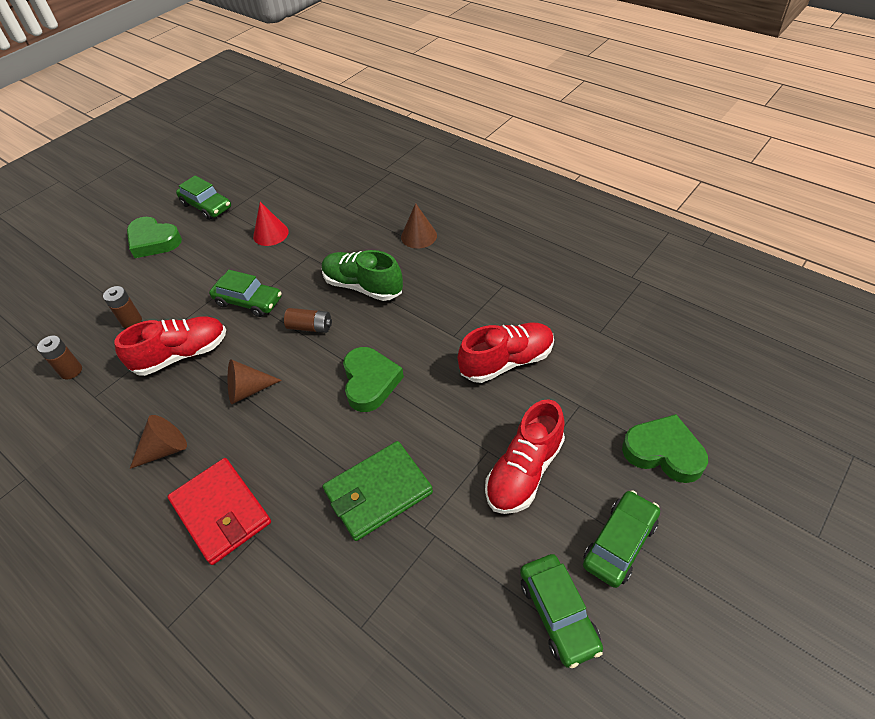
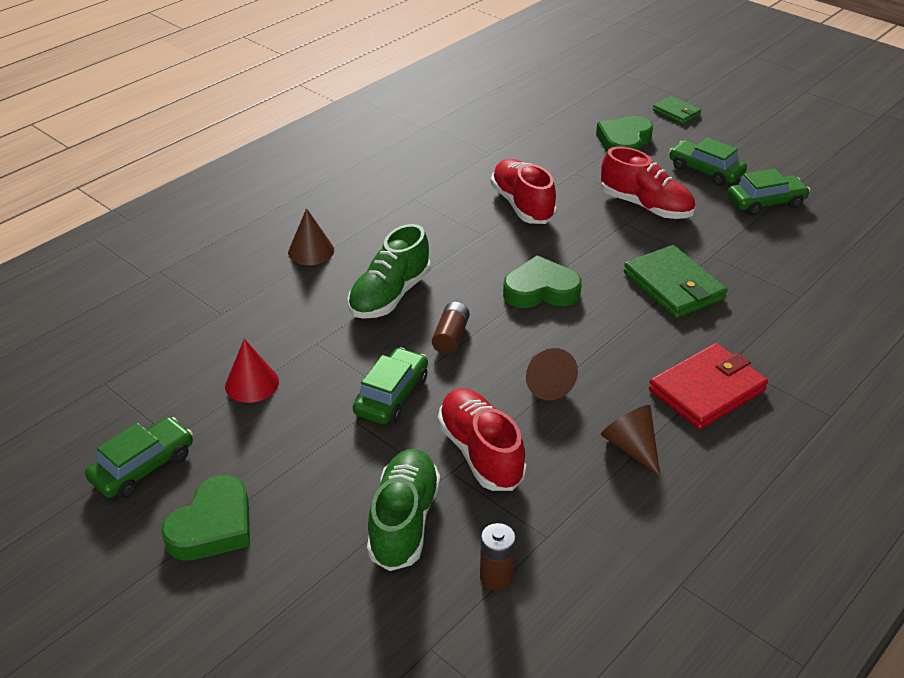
camera: 90 degrees left, 10 degrees down
(131, 321) = (404, 521): brown battery -> green shoe
(768, 517) = (676, 112): none -> green wallet

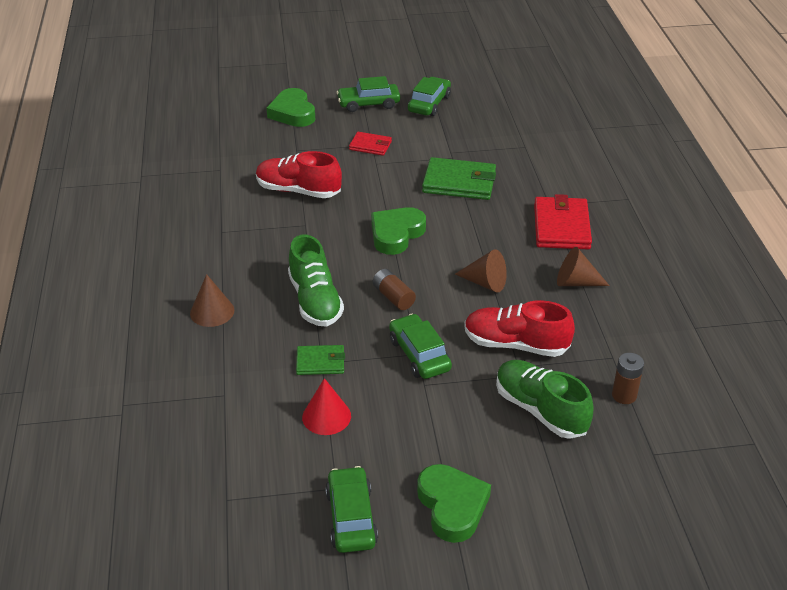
camera: 50 degrees left, 0 degrees up
(645, 206) = (370, 146): red shoe -> red wallet
(676, 112) = (293, 75): green wallet -> green wallet (320, 362)

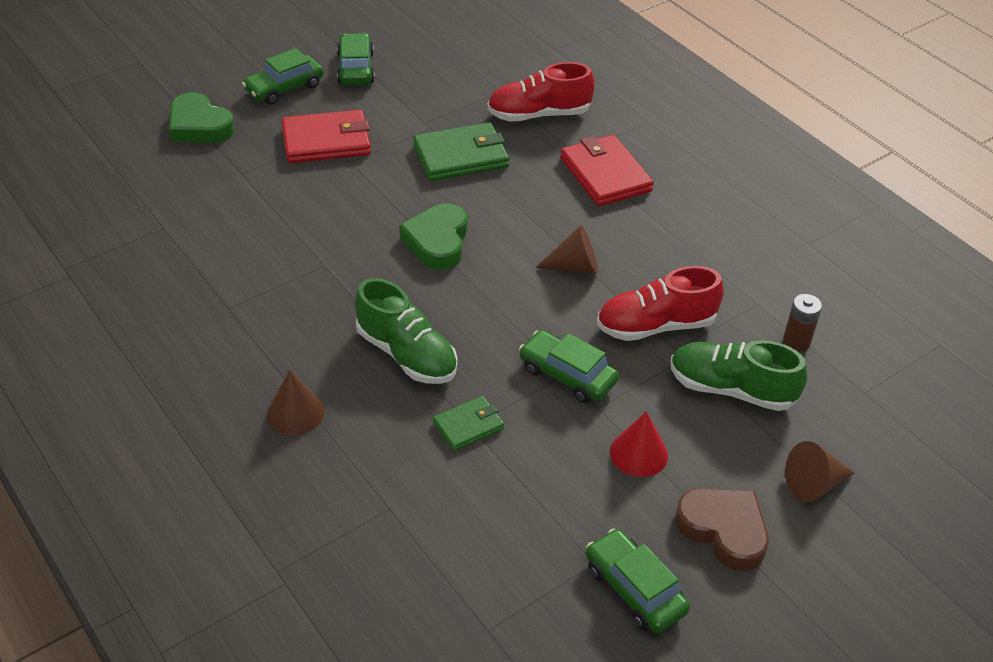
camera: 30 degrees left, 5 degrees up
(298, 191) = (283, 224): red shoe -> red shoe (539, 115)
(326, 416) = (522, 486): red cone -> red cone (638, 453)
(370, 146) = (326, 141): red wallet -> red wallet, size x1.76
(393, 297) = (490, 318): brown battery -> none
(452, 506) = (723, 530): green heart -> brown heart
(576, 282) = (664, 233): brown cone -> brown cone (814, 484)

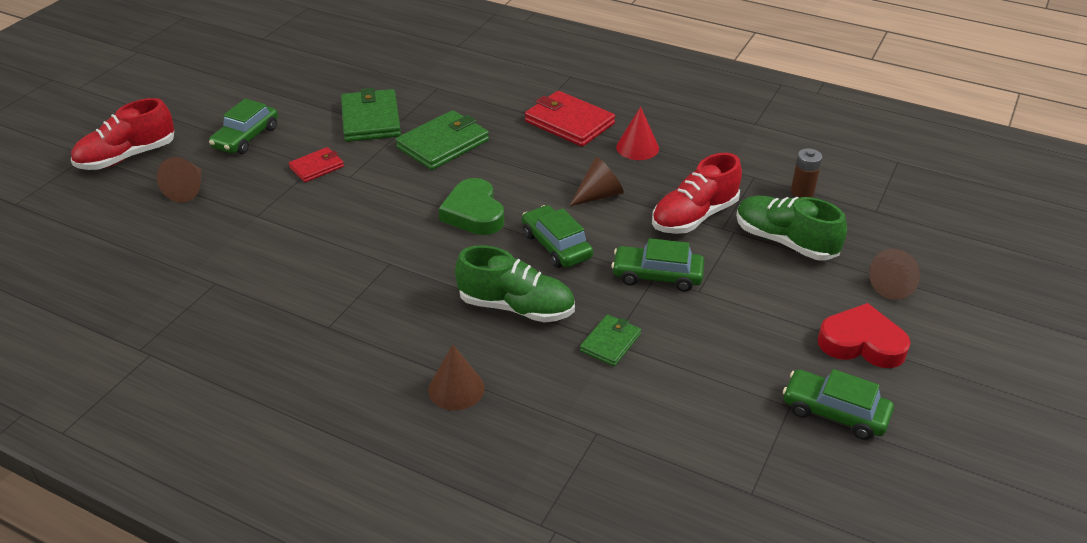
camera: 25 degrees left, 5 degrees down
(199, 126) = (187, 190): green heart -> brown cone
(326, 141) = (317, 167): red wallet -> red wallet, size x0.57
(356, 68) = (300, 105): green car -> green car (556, 245)
(411, 106) = (371, 119): none -> green wallet
(539, 115) = (482, 95): red shoe -> red shoe (127, 157)
(638, 453) = (756, 312): red cone -> red cone (637, 147)
(723, 530) = (861, 343): brown heart -> red heart
(731, 389) = (785, 241): green shoe -> green shoe turned 45 degrees clockwise

